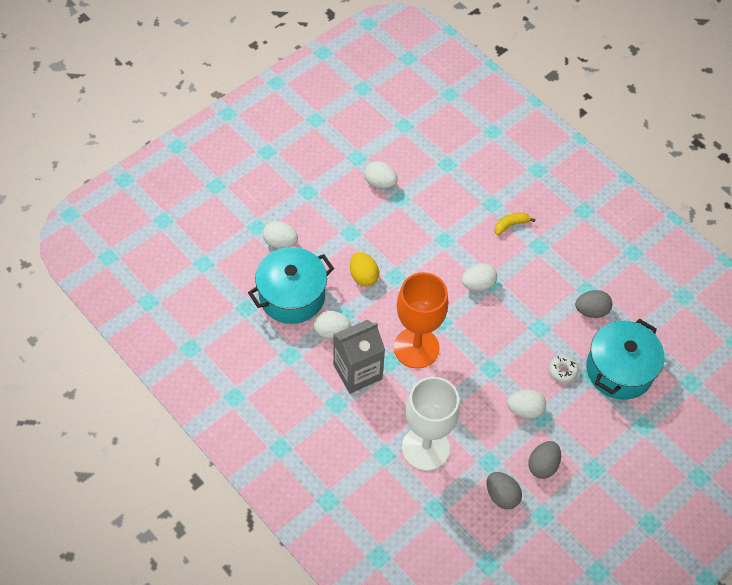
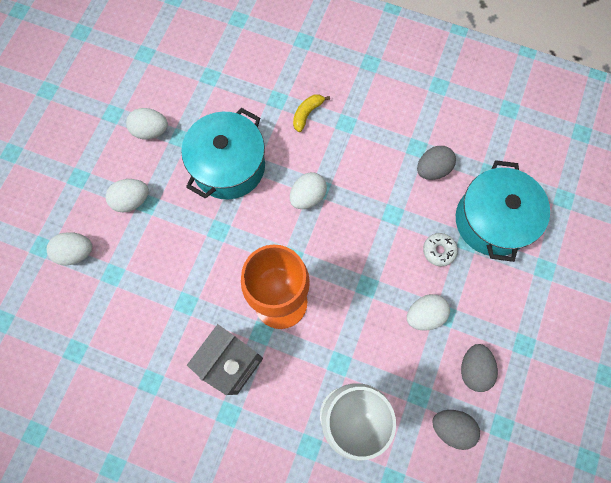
camera: 25 degrees left, 15 degrees up
(292, 296) = (119, 310): turquoise pot -> turquoise pot (228, 166)
(331, 331) = (182, 330): white egg -> white egg (132, 200)
(363, 276) = (185, 247): yellow egg -> none

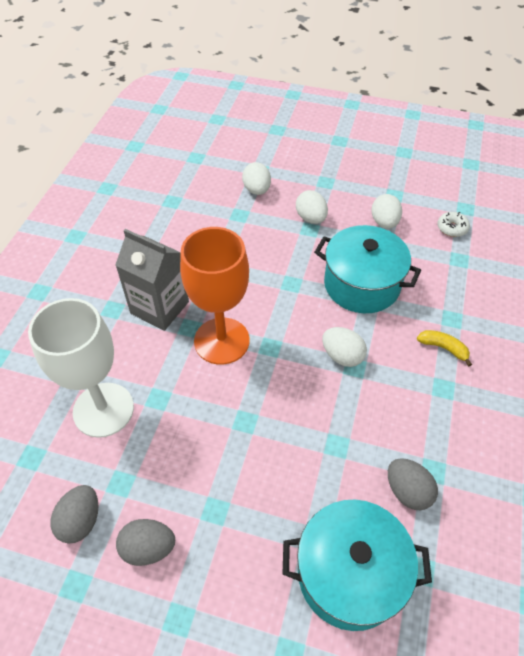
camera: 85 degrees right, 20 degrees down
(424, 315) = (214, 486): white egg -> none
(438, 251) = (297, 501): white donut -> white donut (452, 228)

